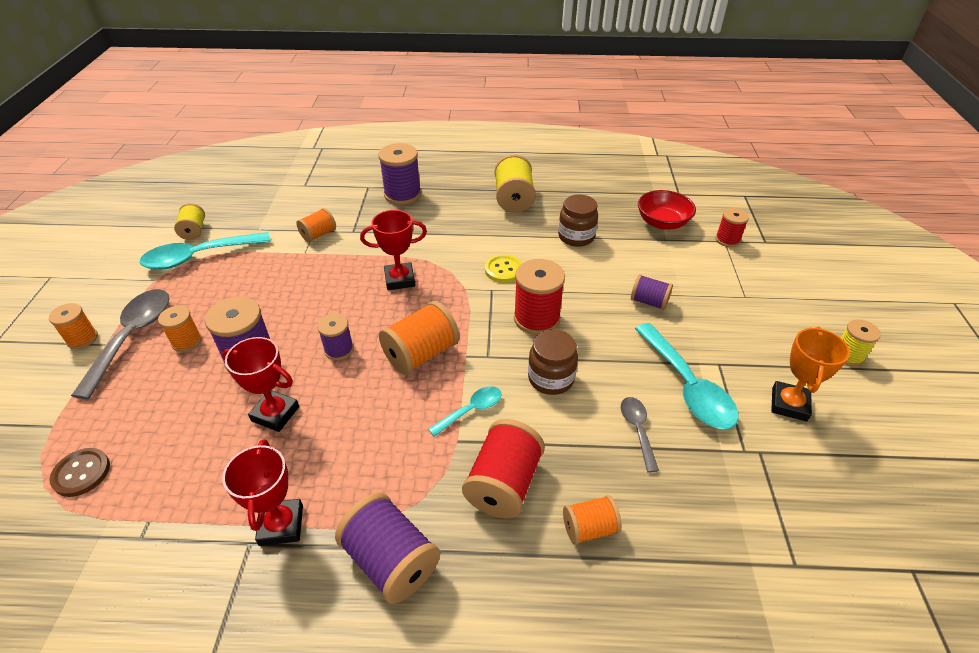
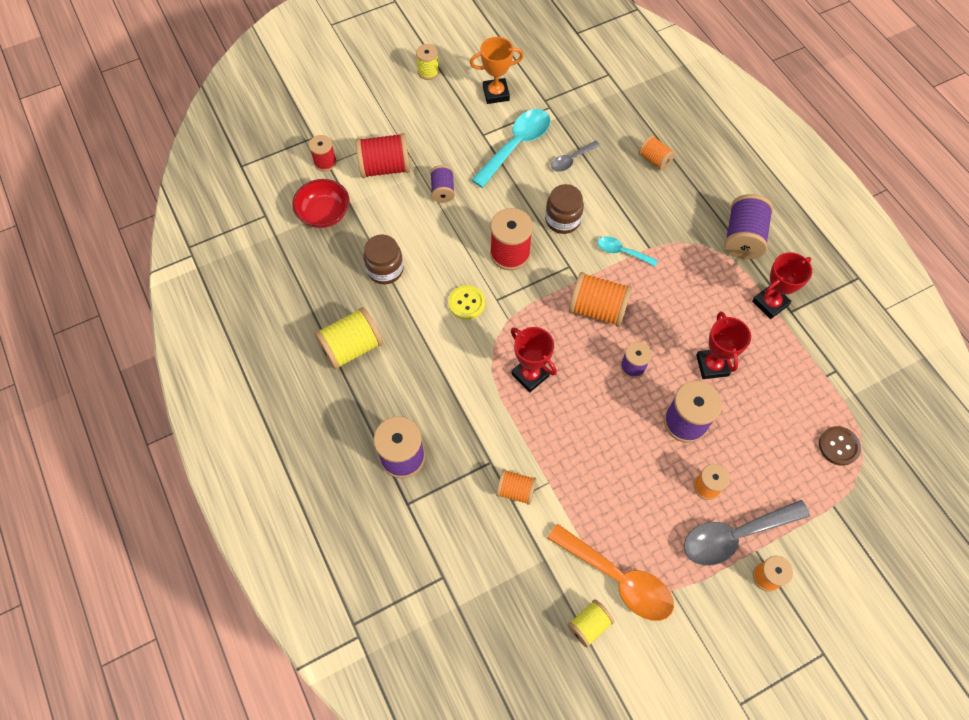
camera: 120 degrees left, 20 degrees up
(199, 257) = (618, 578): turquoise spoon -> orange spoon
(503, 483) = (659, 209): red spool -> red spool (385, 167)

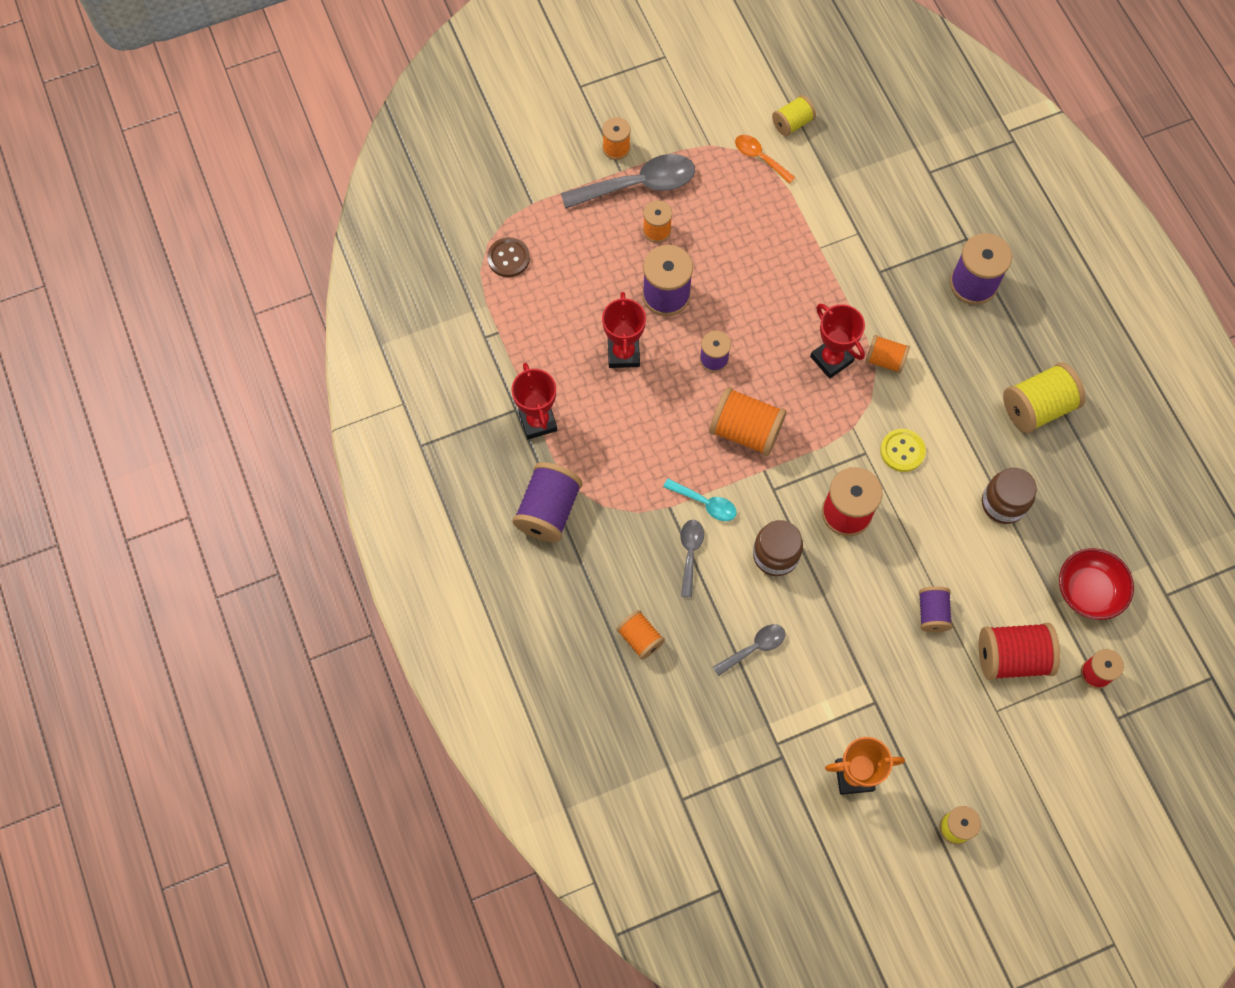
camera: 175 degrees left, 5 degrees up
(515, 490) = (854, 242): orange spool -> orange spool (885, 360)
(516, 145) = (829, 679): turquoise spoon -> none
(618, 578) = (759, 157): orange spoon -> orange spoon, size x0.53
(628, 216) = (690, 553): none -> grey spoon
(770, 303) = (538, 421): red trophy -> red trophy turned 75 degrees counterclockwise

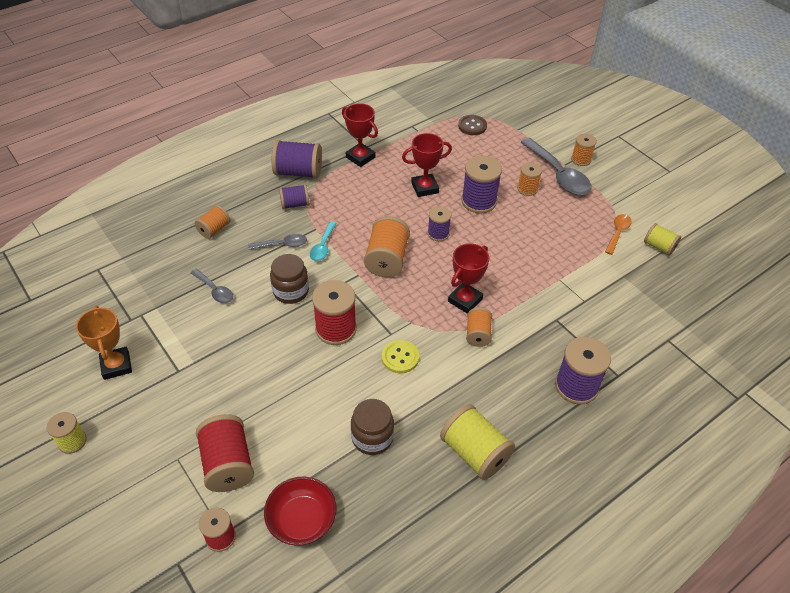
camera: 75 degrees right, 20 degrees down
(538, 421) = (360, 157): red trophy -> red trophy turned 75 degrees clockwise
(932, 613) = (260, 398): purple spool -> purple spool (295, 204)

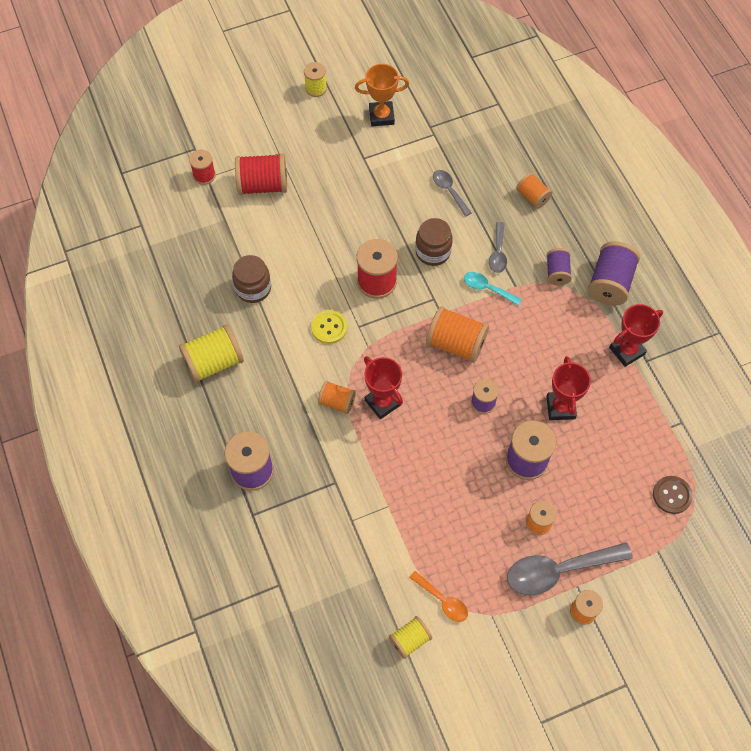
camera: 105 degrees right, 15 degrees up
(215, 290) = (449, 191): grey spoon -> grey spoon turned 90 degrees clockwise
(302, 520) = (199, 227): red bowl -> none

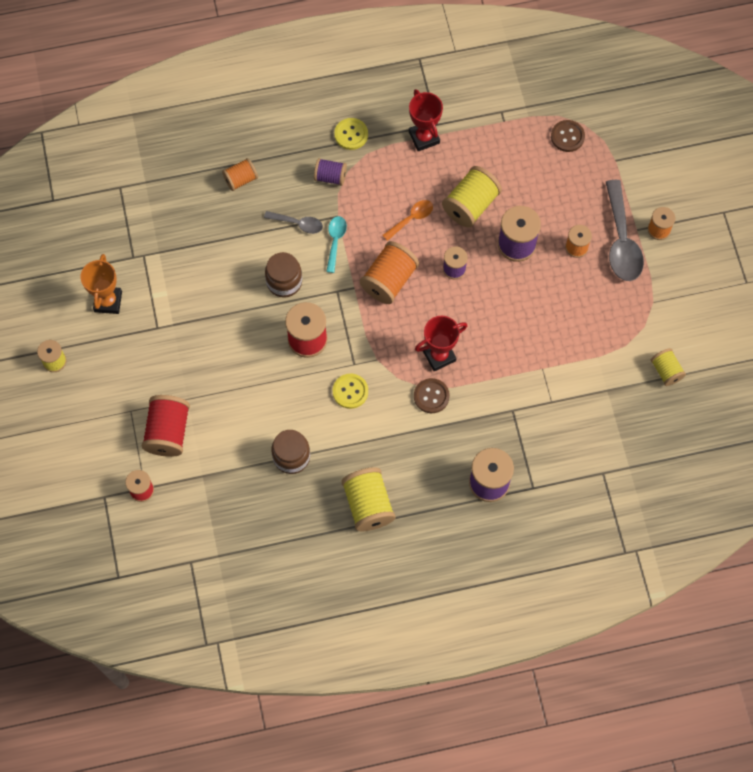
camera: 80 degrees left, 5 degrees up
(337, 402) = (431, 396): orange spool -> brown button
(442, 600) = (635, 338): orange spoon -> orange spoon (411, 219)
(449, 191) = (216, 254): grey spoon -> none
(487, 288) = (335, 241): turquoise spoon -> turquoise spoon turned 150 degrees clockwise
(560, 407) = (470, 205): red trophy -> yellow spool
(610, 283) = (351, 134): purple spool -> yellow button

